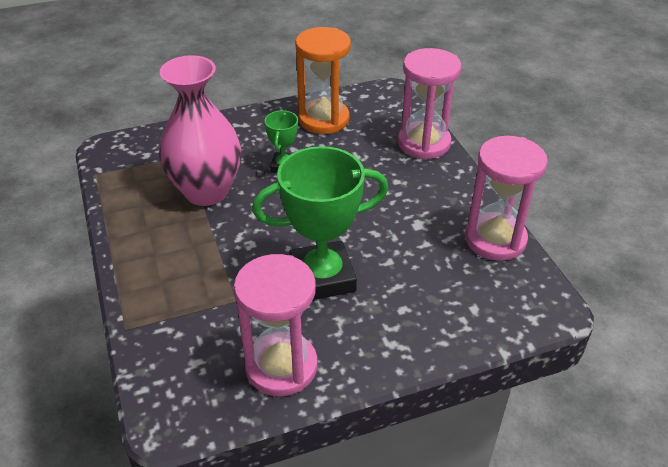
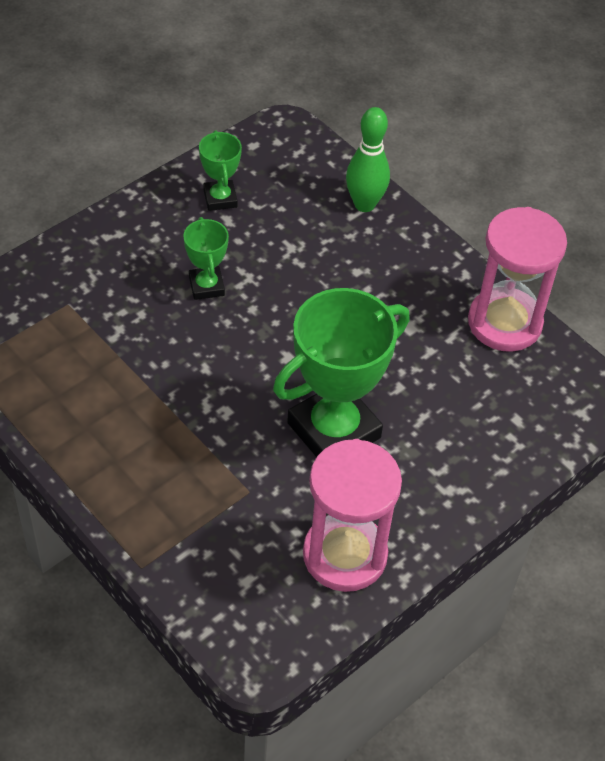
camera: 25 degrees left, 10 degrees up
(206, 191) = (128, 352): pink vase -> none
(323, 119) = (220, 198): orange hourglass -> green trophy
(424, 143) = (364, 204): pink hourglass -> green bowling pin

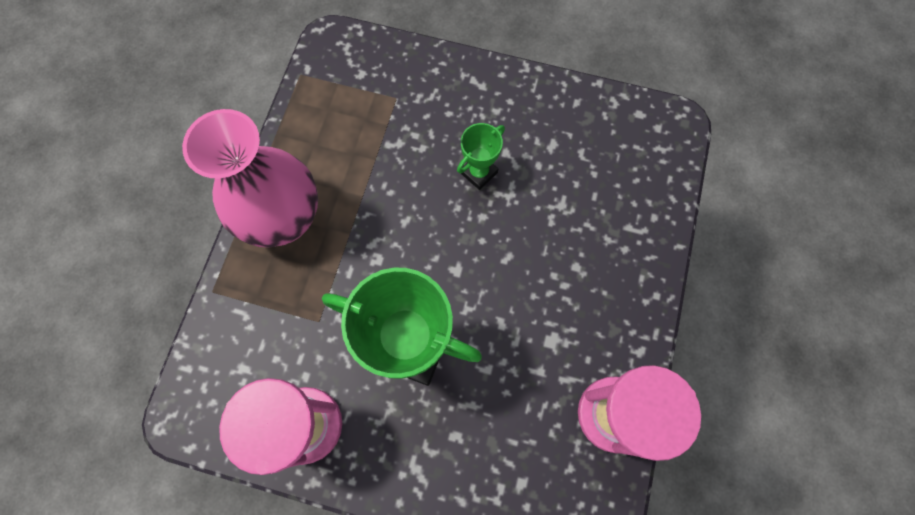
camera: 60 degrees right, 20 degrees up
(116, 463) = (285, 219): none -> pink vase
(220, 198) = (568, 127): green trophy -> none
(364, 204) = (648, 229): green bowling pin -> none

